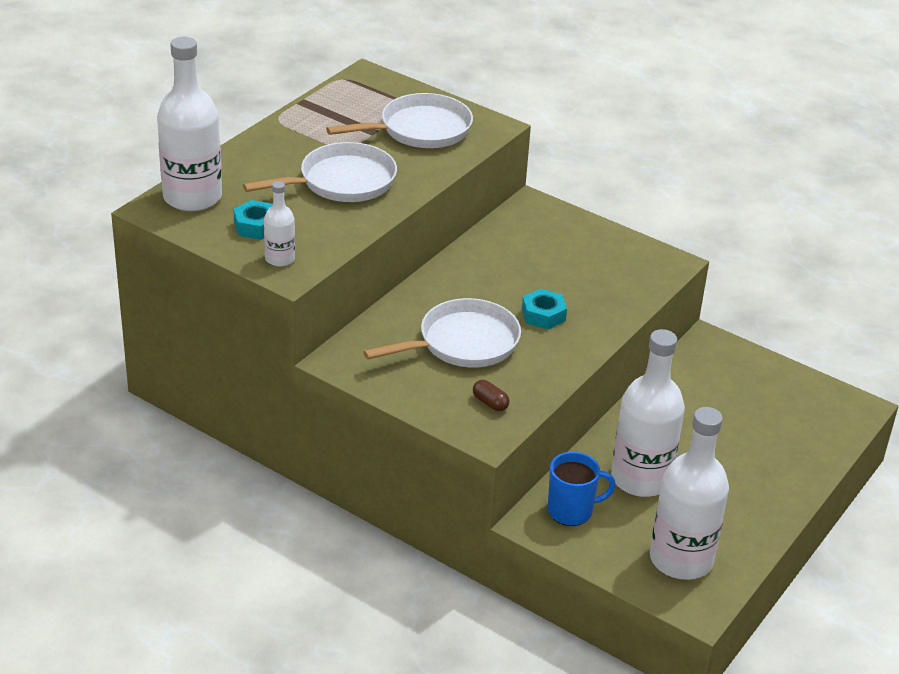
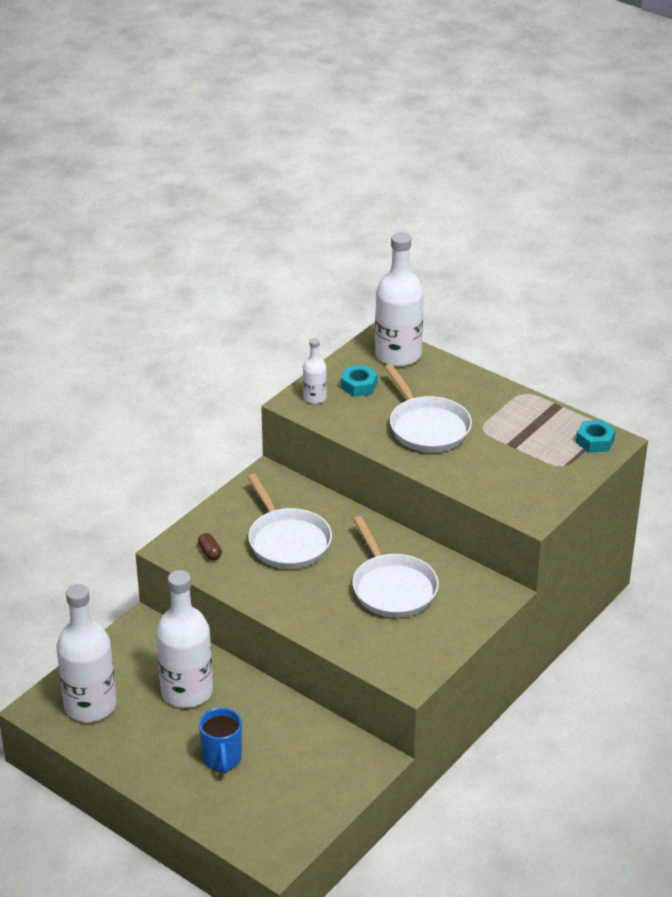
camera: 95 degrees right, 0 degrees up
(419, 130) = (519, 471): white pan -> white pan (392, 587)
(490, 403) = (210, 552): brown capsule -> brown capsule turned 75 degrees counterclockwise
(543, 315) = (326, 589): turquoise nut -> turquoise nut (595, 441)
(571, 511) = (153, 646): blue mug -> blue mug (222, 759)

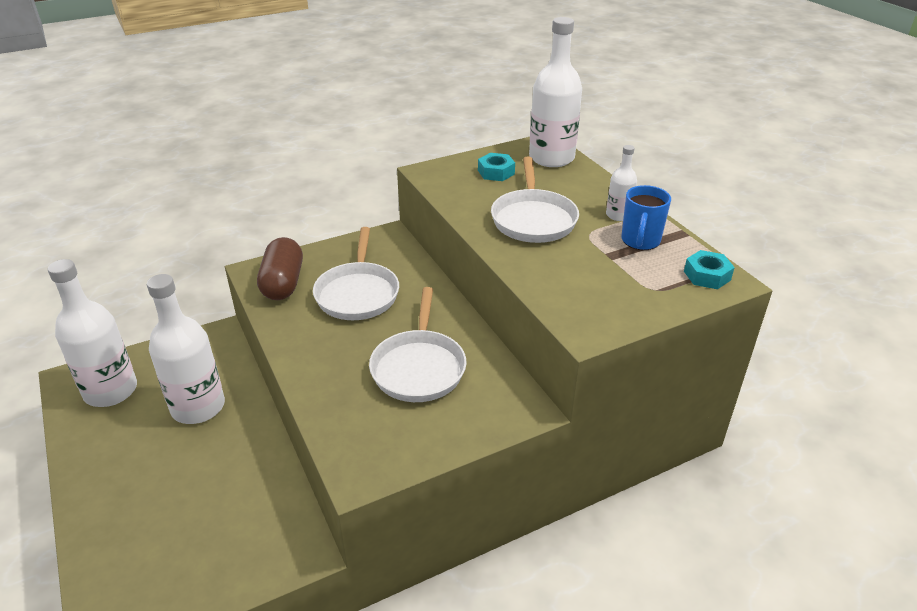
camera: 25 degrees right, 0 degrees up
(210, 552) = (283, 283): brown capsule -> brown capsule, size x2.30
(222, 759) = (165, 488): blue mug -> blue mug (640, 241)
(314, 398) = (448, 172): white bottle -> white bottle (618, 215)

